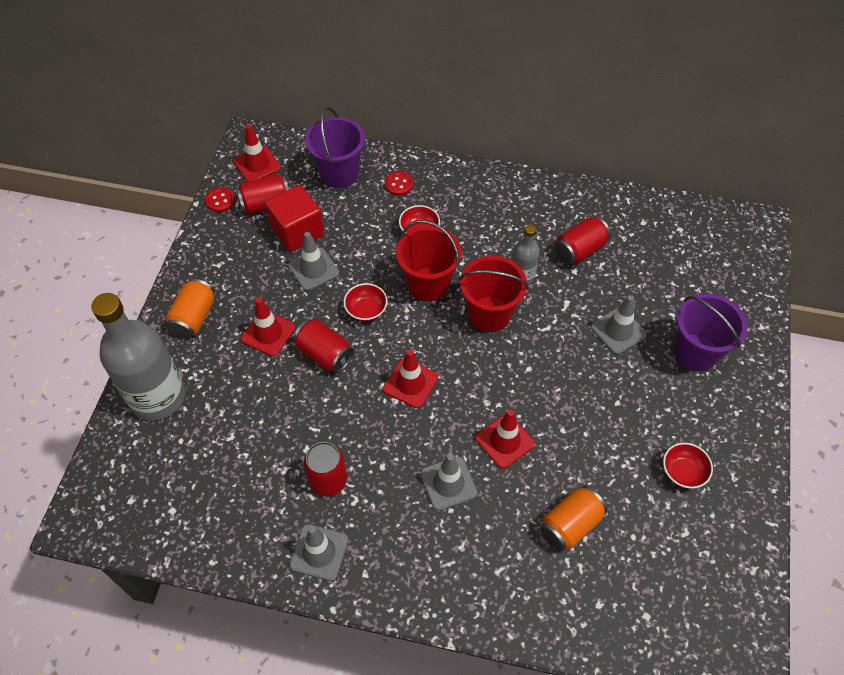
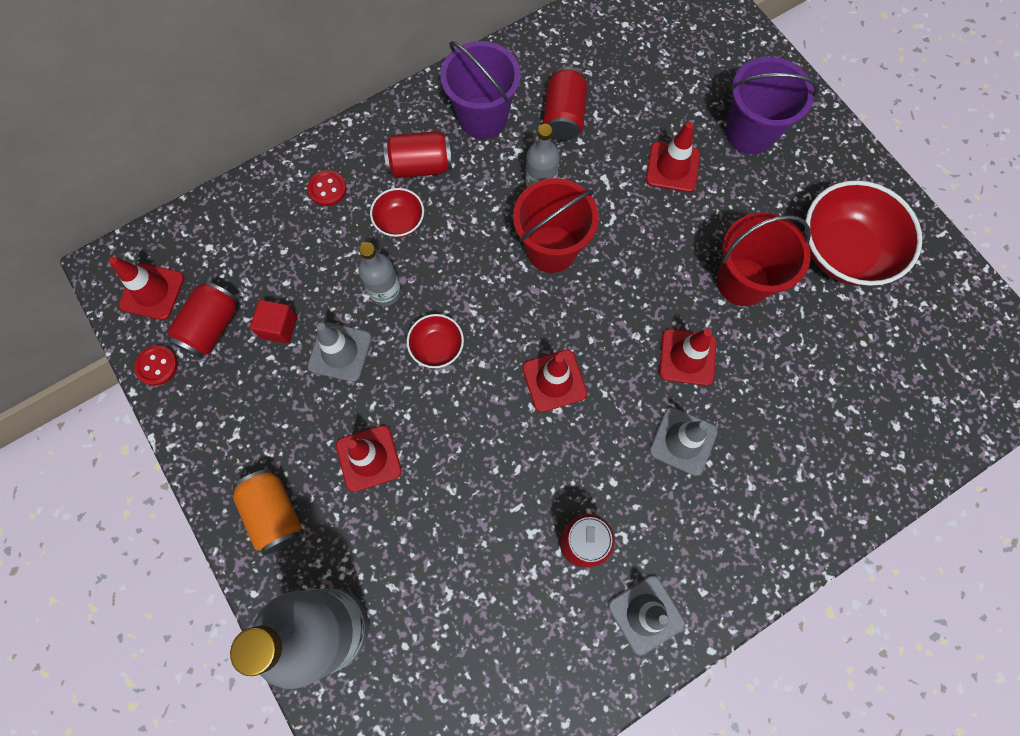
camera: 45 degrees left, 15 degrees up
(297, 231) = (279, 327): red cube -> red cube, size x0.56
(324, 354) = (446, 427): red can -> red can (420, 166)
(339, 174) = (253, 228): purple bucket -> purple bucket (483, 117)
(371, 259) = (385, 291): none -> grey bottle
(428, 284) = (466, 269): red bucket -> red bucket (742, 281)
(570, 525) = (810, 380): orange can -> none
(618, 331) = (672, 167): grey traffic cone -> red traffic cone
(683, 472) = (843, 250): red bowl -> red bowl, size x2.04

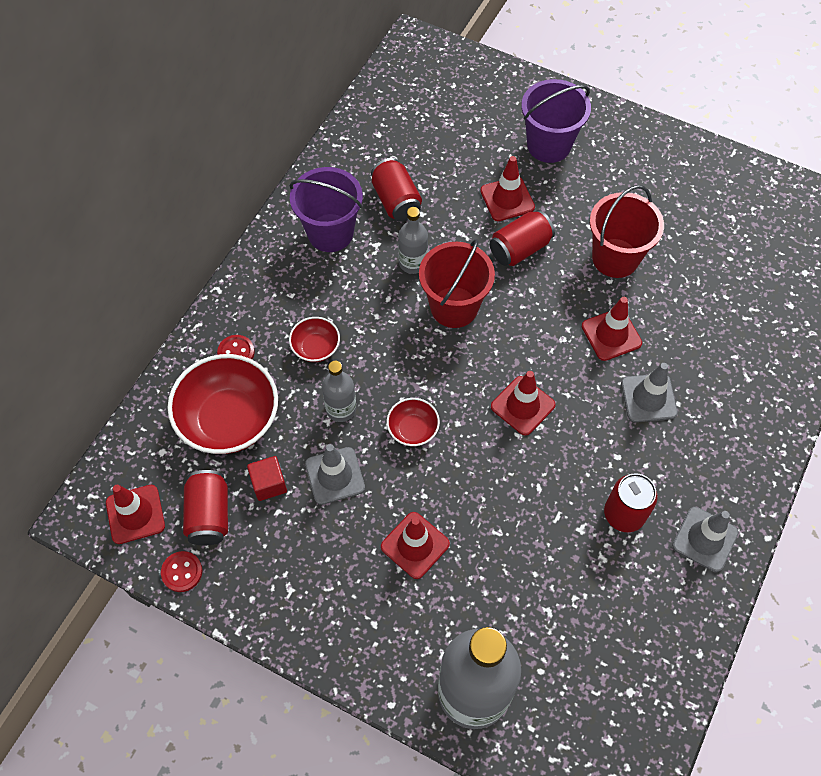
camera: 30 degrees left, 10 degrees down
(274, 513) = (366, 632): orange can -> none
(420, 166) = (303, 295): red can -> red can (520, 249)
(843, 250) = (673, 199): red bowl -> red bowl (229, 419)

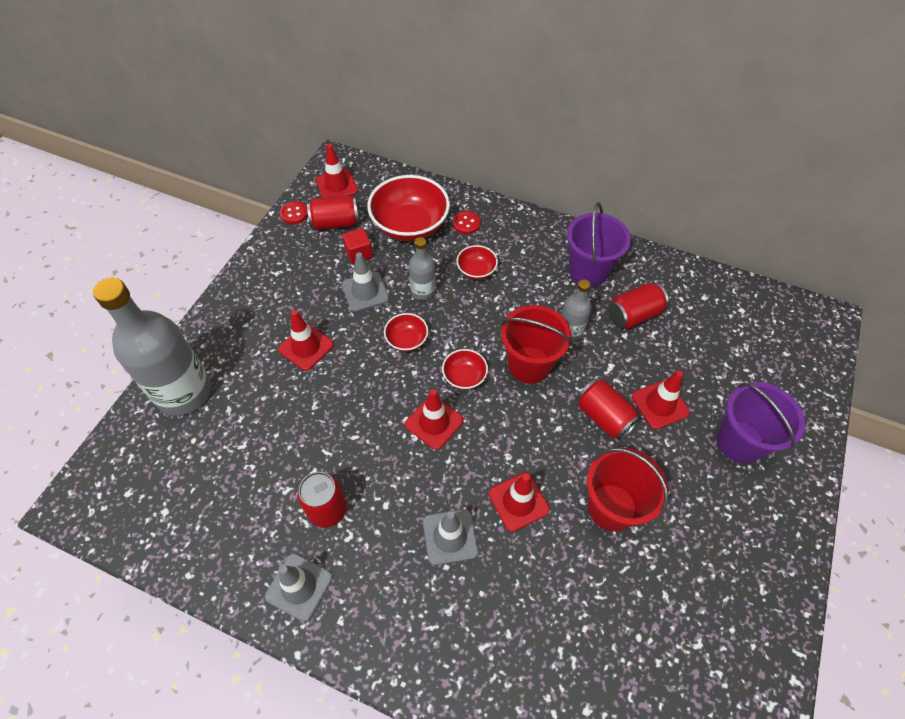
camera: 85 degrees right, 5 degrees down
(466, 372) = (464, 377): none -> red bowl

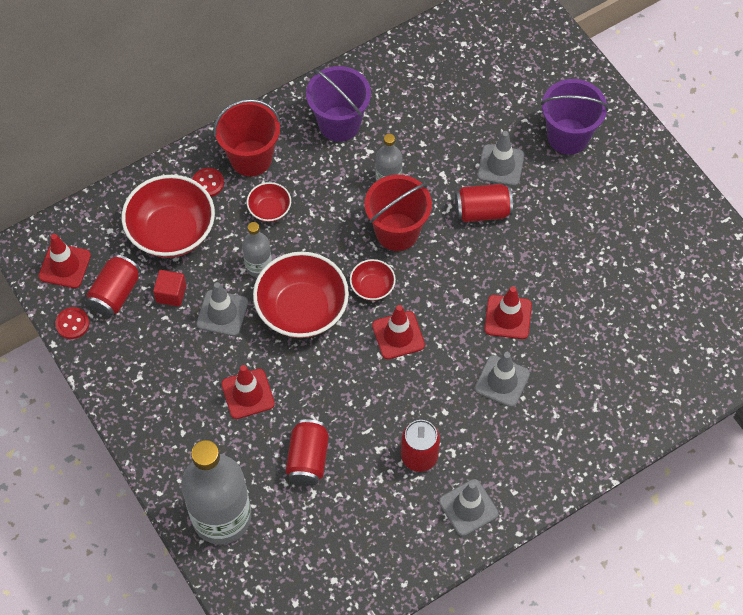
camera: 55 degrees left, 5 degrees up
(407, 340) = (302, 309): red bowl -> red bowl, size x2.04
(611, 507) = (556, 258): red bucket -> red bucket (251, 158)
(633, 315) = (409, 123): red can -> red can (308, 459)
(660, 404) = (500, 165): red traffic cone -> grey traffic cone

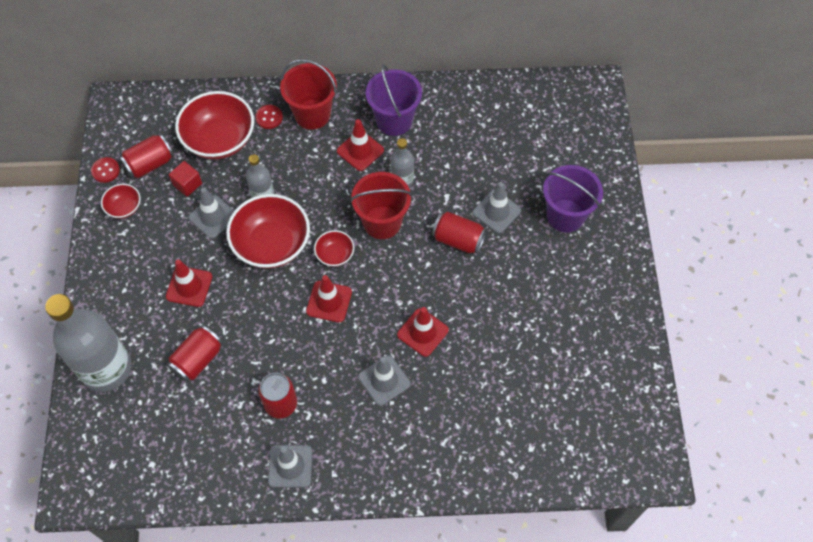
camera: 30 degrees right, 0 degrees up
(65, 266) = (130, 127): red traffic cone -> red traffic cone (360, 151)
(269, 209) = (299, 158): red bowl -> red bowl (124, 207)

